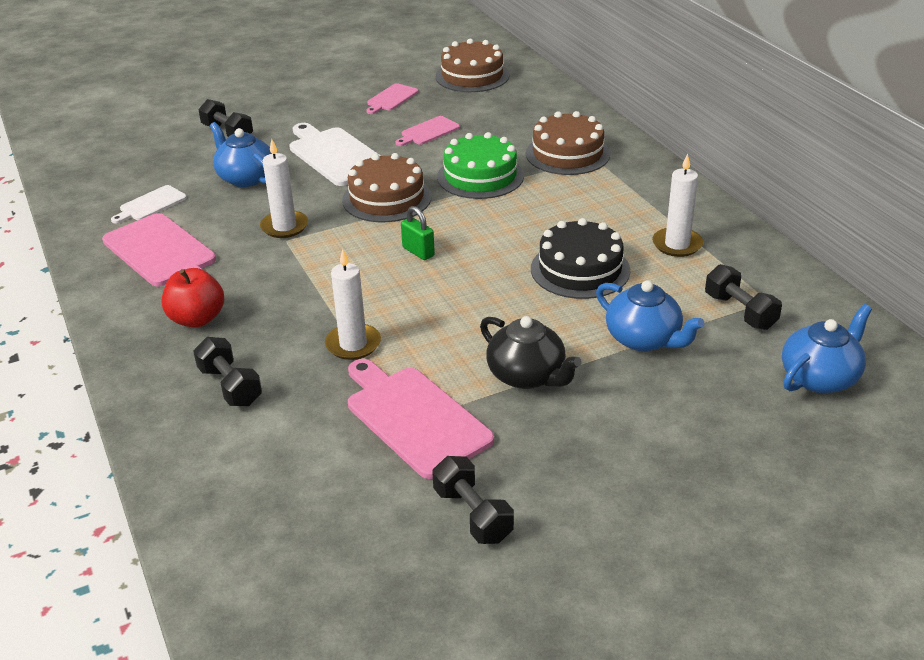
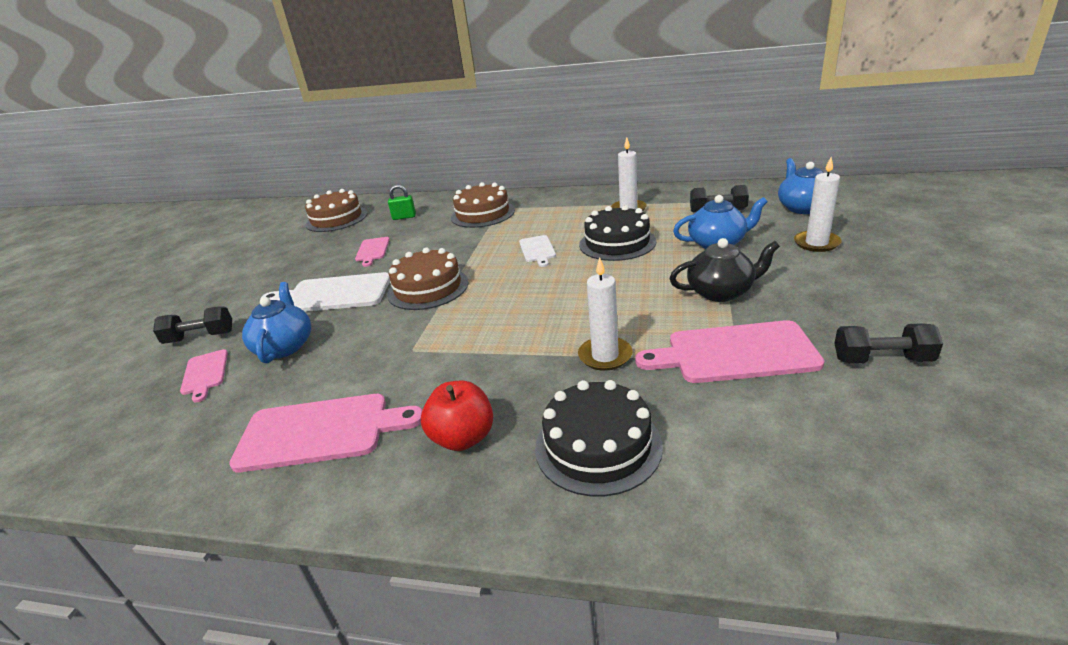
camera: 50 degrees left, 5 degrees down
(151, 204) = (227, 416): white cutting board -> white cutting board (537, 250)
(230, 386) = (598, 446): black dumbbell -> black cake
(245, 178) = (285, 346): blue teapot -> blue teapot turned 90 degrees clockwise
(284, 226) = (391, 345): white candle -> white candle (816, 243)
(391, 98) = (304, 253): pink cutting board -> pink cutting board (205, 374)
(418, 252) = (517, 294): green padlock -> green padlock (404, 217)
(480, 176) = (460, 247): green cake -> none

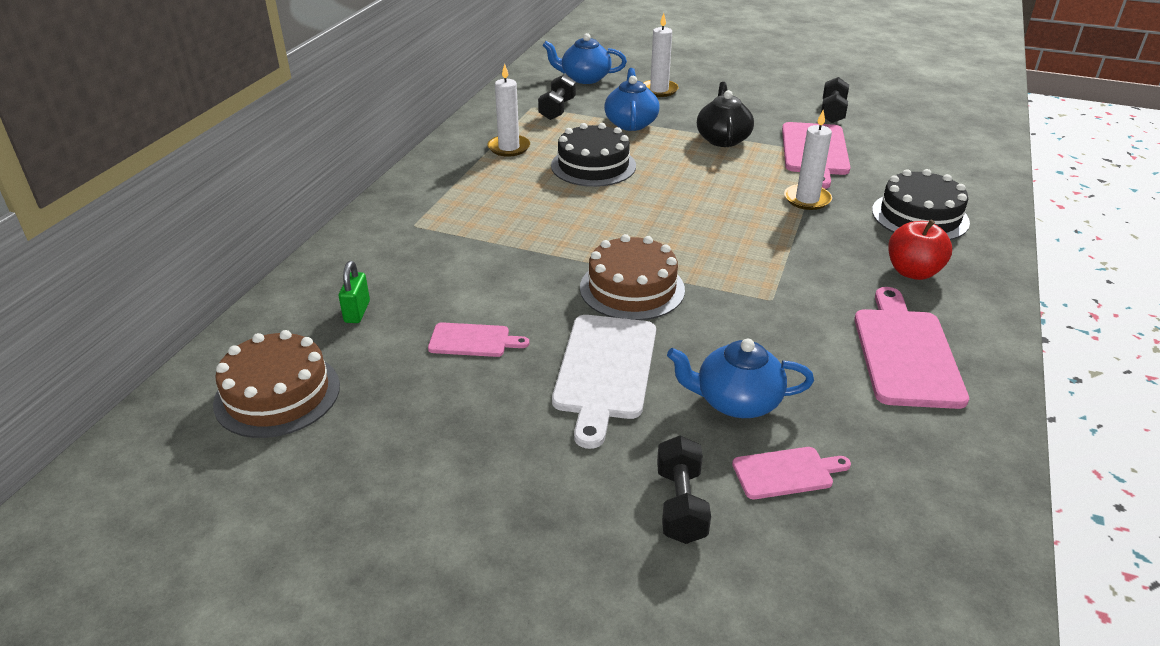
camera: 85 degrees left, 5 degrees up
(482, 214) = (421, 240): brown cake -> none
(537, 250) = (576, 210): white cutting board -> none

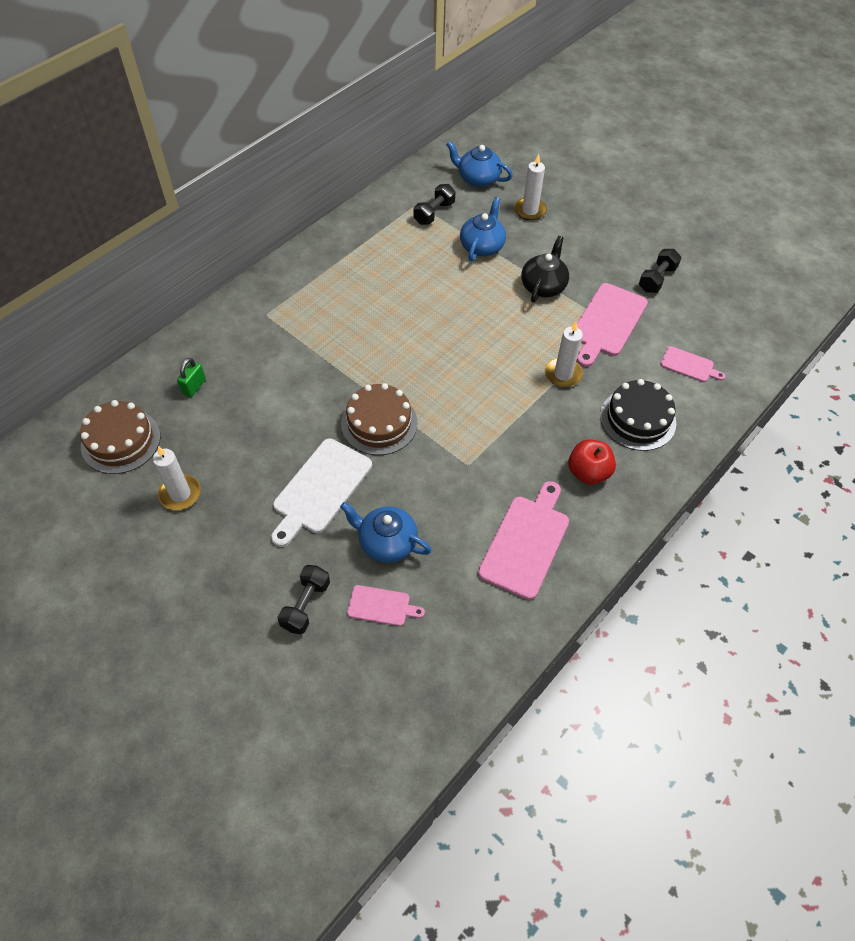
camera: 20 degrees right, 20 degrees up
(473, 340) = (253, 436): pink cutting board -> pink cutting board (689, 365)
(509, 148) = (373, 249): white candle -> white candle (180, 494)
(593, 165) = (424, 288): black cake -> none

